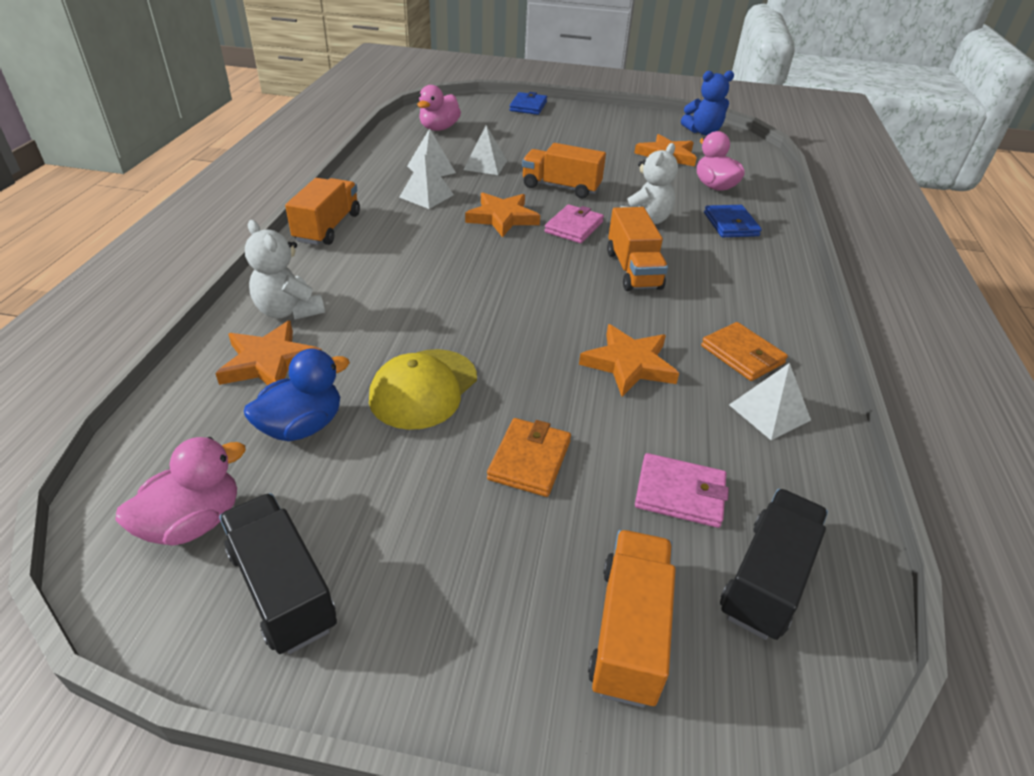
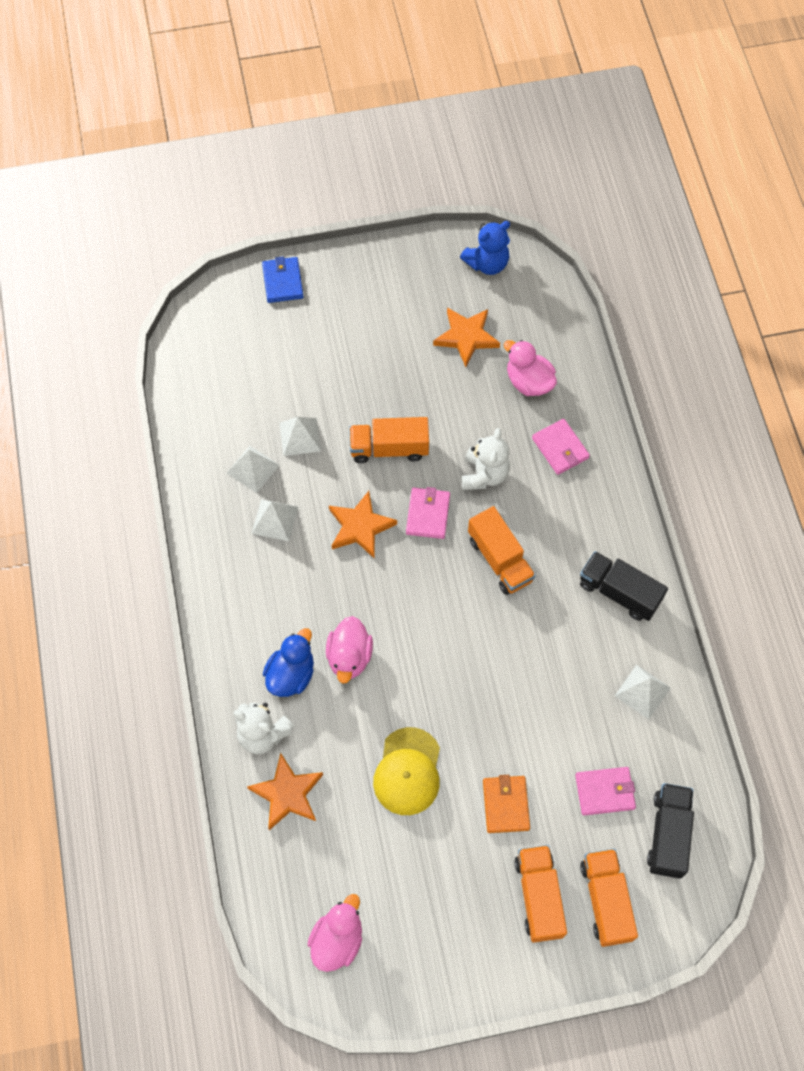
camera: 20 degrees left, 25 degrees up
(282, 588) = (416, 957): black truck -> black truck (619, 592)
(302, 426) = (350, 841): blue duck -> blue duck (291, 674)
(328, 227) = (220, 611): orange truck -> orange truck (539, 896)
(439, 128) = (215, 379): pink duck -> pink duck (349, 657)
(629, 364) = (535, 682): orange star -> none
(731, 224) = (560, 448): blue wallet -> pink wallet
(742, 355) = (611, 635): orange wallet -> none

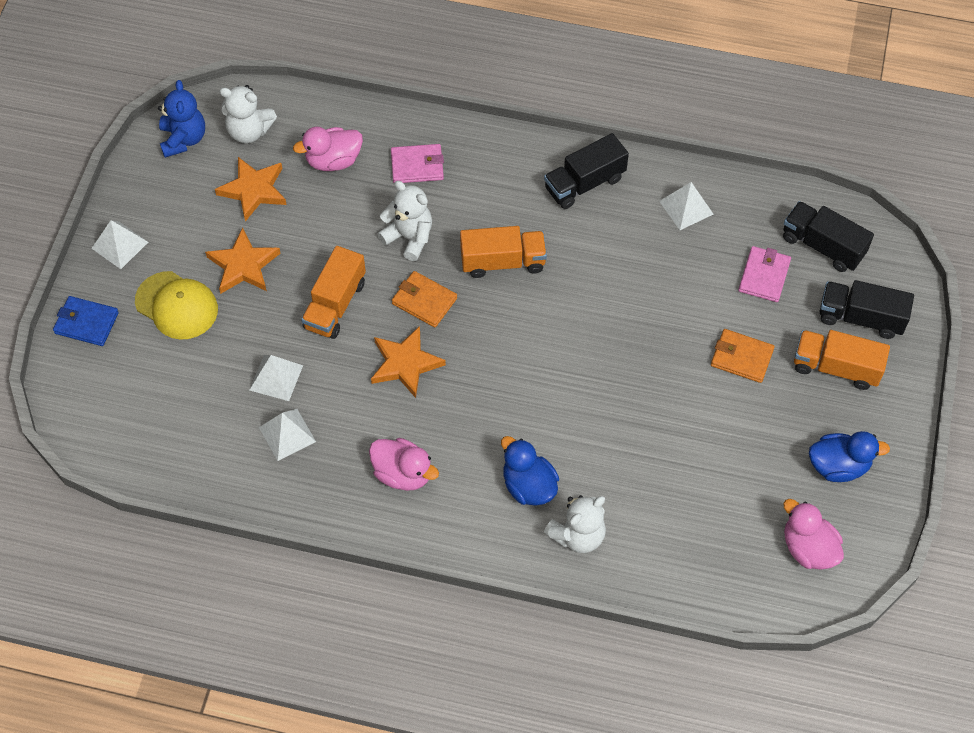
camera: 65 degrees left, 5 degrees down
(275, 520) = (355, 436): white pyramid -> white pyramid (120, 245)
(287, 794) = (648, 536): orange star -> orange star (243, 265)
(349, 657) = (536, 427): pink duck -> pink duck (403, 473)
(408, 771) = (674, 424): yellow cap -> yellow cap (177, 305)
(428, 514) = (424, 301): pink wallet -> orange wallet
(434, 937) = (838, 466): none -> blue duck
(522, 306) = (249, 131): none -> white teddy bear
(606, 900) = (860, 318): orange truck -> black truck

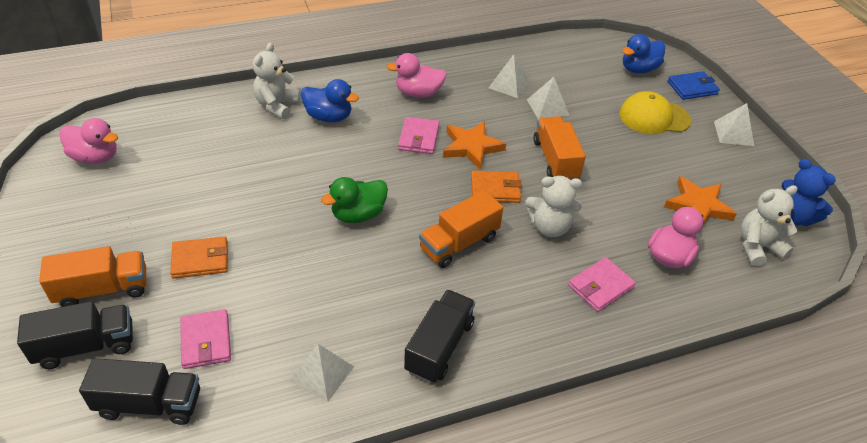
camera: 145 degrees right, 15 degrees down
(243, 265) = (643, 156): orange star -> none
(451, 404) = (419, 138): none -> pink wallet
(574, 337) = (358, 215): none -> green duck
(838, 466) = (82, 216): blue duck -> blue duck (639, 69)

